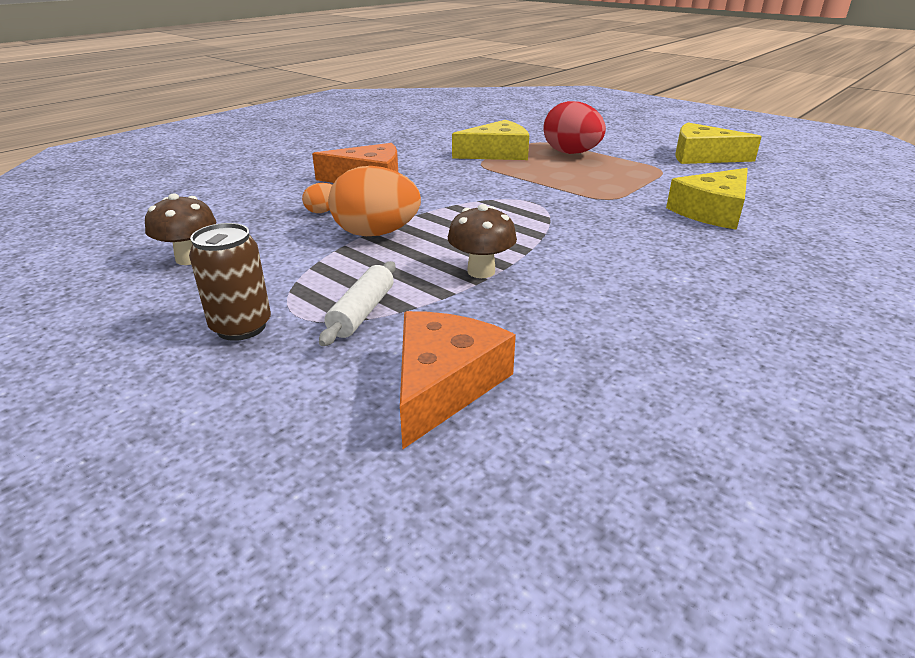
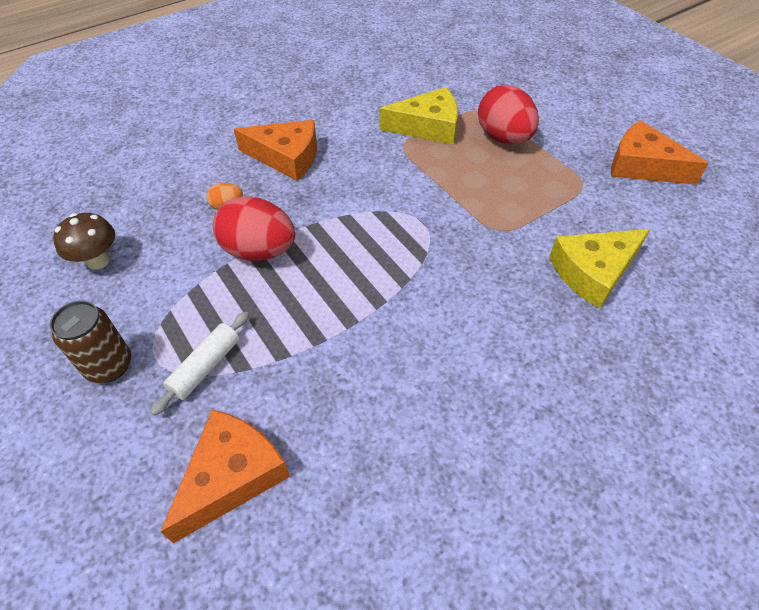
camera: 15 degrees right, 20 degrees up
(376, 233) = (259, 251): orange egg -> red egg
(481, 271) = (325, 328): brown mushroom -> none
(703, 156) = (643, 166): yellow cheese -> orange cheese

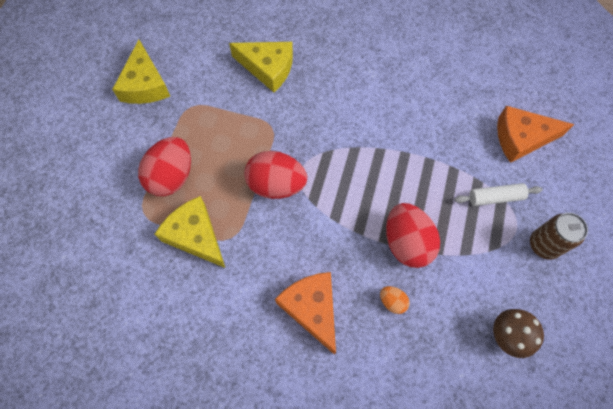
camera: 130 degrees left, 15 degrees up
(424, 196) = (276, 185): none -> red egg
(643, 166) = (145, 84): orange cheese -> yellow cheese

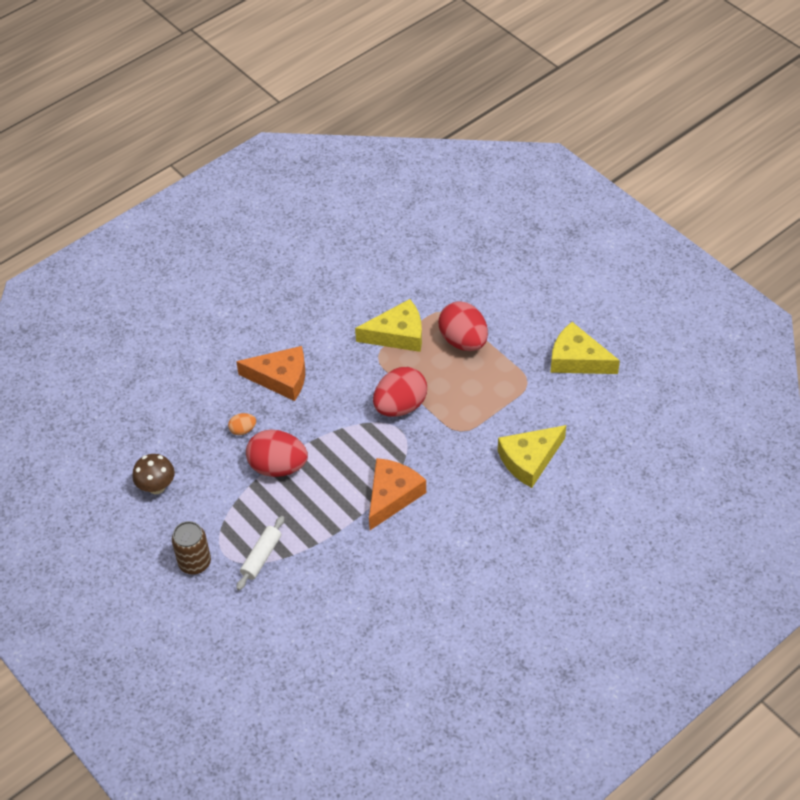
camera: 125 degrees right, 15 degrees down
(521, 138) = (296, 621): orange cheese -> orange cheese (392, 496)

